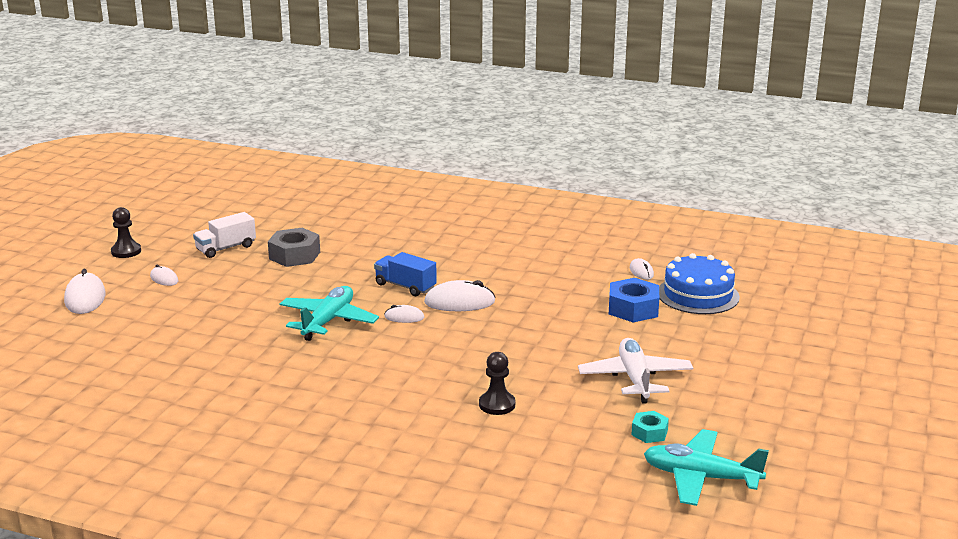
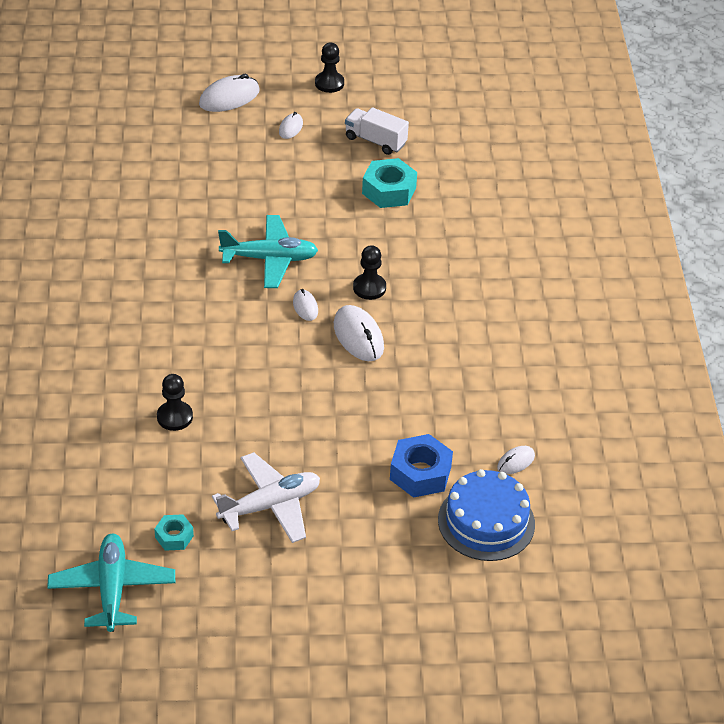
camera: 65 degrees right, 20 degrees up
(294, 255) = (389, 191): grey nut -> turquoise nut
(405, 286) = (369, 288): blue truck -> black pawn

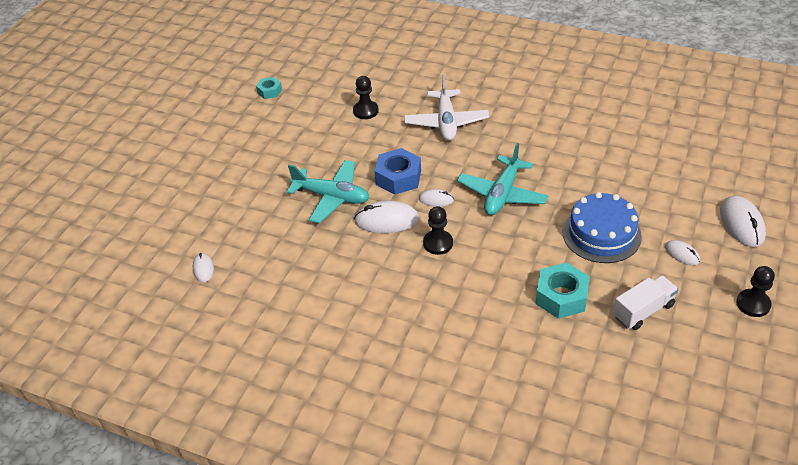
camera: 120 degrees right, 0 degrees up
(112, 589) = (252, 62): turquoise plane -> turquoise plane (331, 197)
(270, 505) = (262, 135): white plane -> white plane (446, 122)
(420, 473) = (233, 212): blue nut -> blue nut (398, 178)
(486, 522) = (166, 232): blue cake -> blue cake (601, 234)

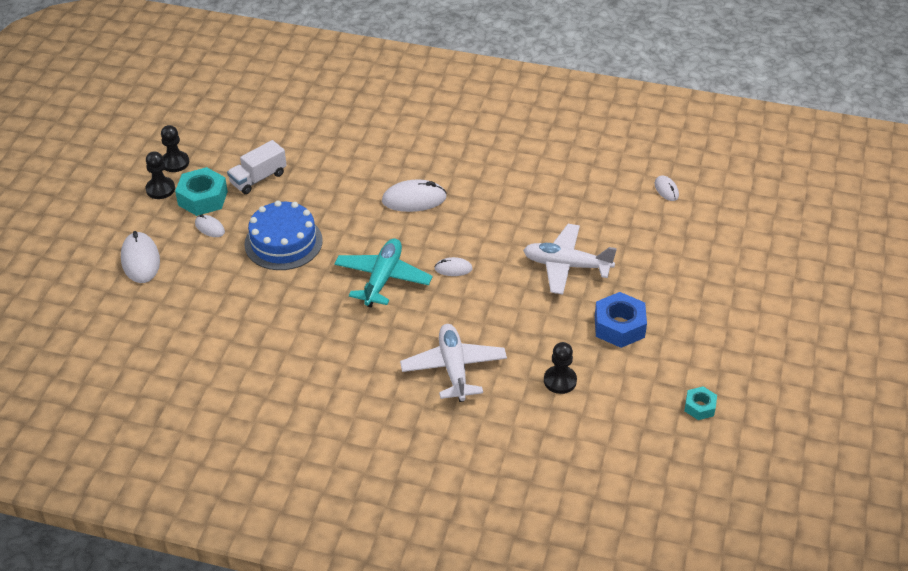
camera: 170 degrees right, 0 degrees up
(331, 197) = (566, 265): turquoise plane -> white plane
(386, 220) = (501, 244): white mouse -> white mouse (414, 199)
(398, 178) = (499, 291): blue nut -> blue nut (619, 326)
(438, 243) = (445, 225): black pawn -> black pawn (175, 162)
(561, 297) = (328, 185): turquoise nut -> turquoise nut (203, 198)

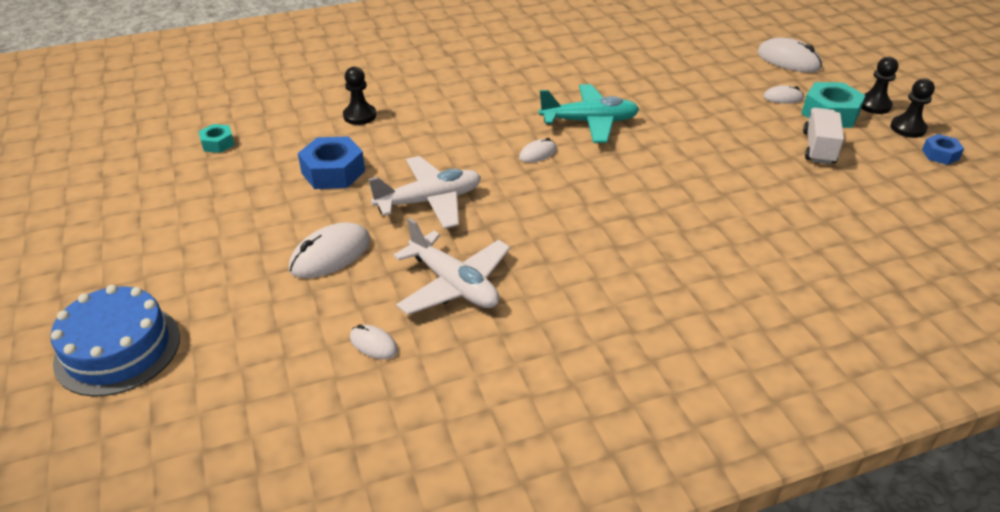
camera: 145 degrees right, 5 degrees down
(193, 138) = (940, 154): none -> blue nut
(283, 242) = (709, 112): blue cake -> blue cake (118, 349)
(383, 279) = (589, 122): turquoise plane -> turquoise plane turned 75 degrees counterclockwise
(414, 199) = (653, 195): white mouse -> white mouse (330, 255)
(454, 368) = (457, 92): white plane -> white plane (454, 284)

